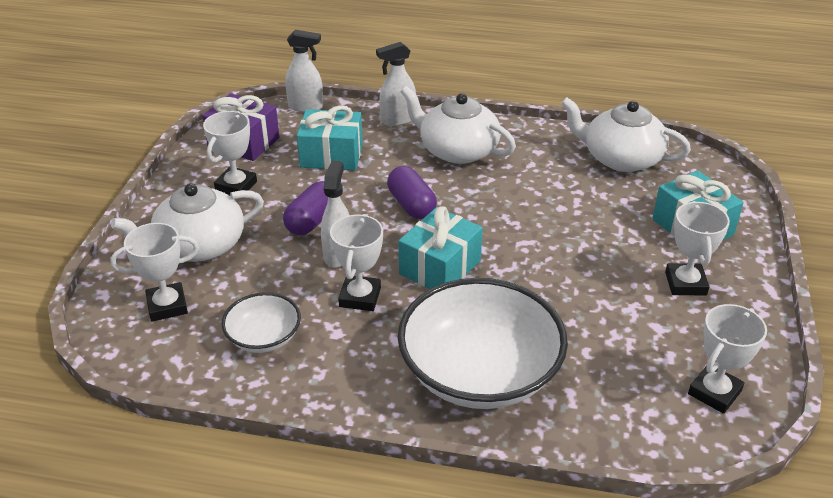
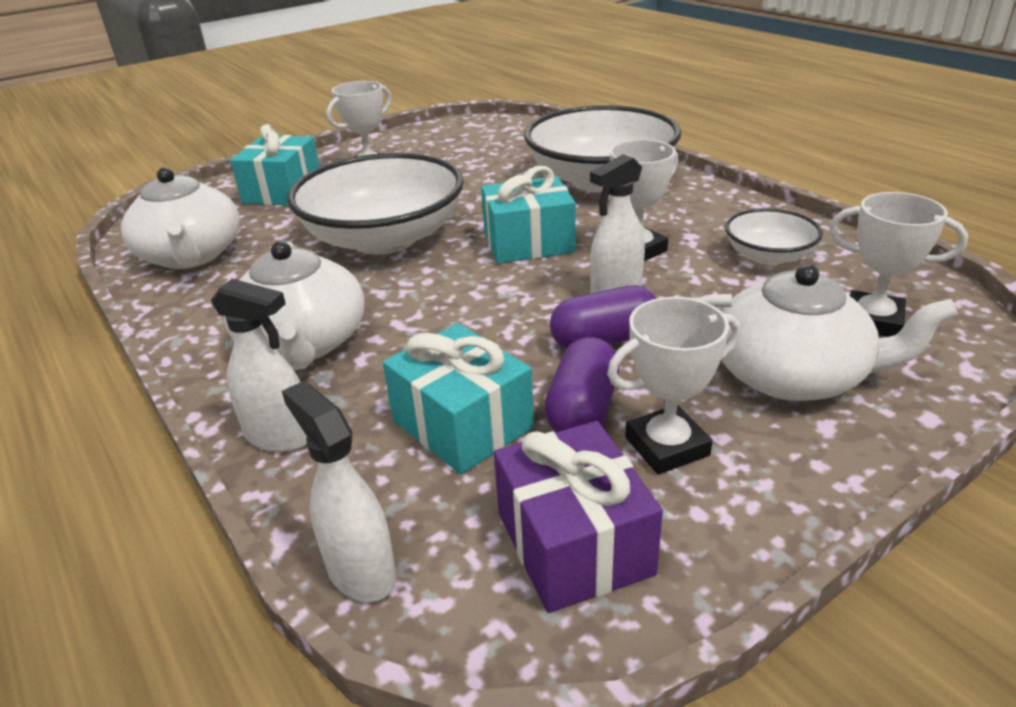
camera: 135 degrees left, 5 degrees down
(411, 205) = (465, 306): purple capsule -> purple capsule (582, 410)
(538, 224) = (384, 238): none -> white bowl
(714, 392) = (470, 132): white trophy -> none

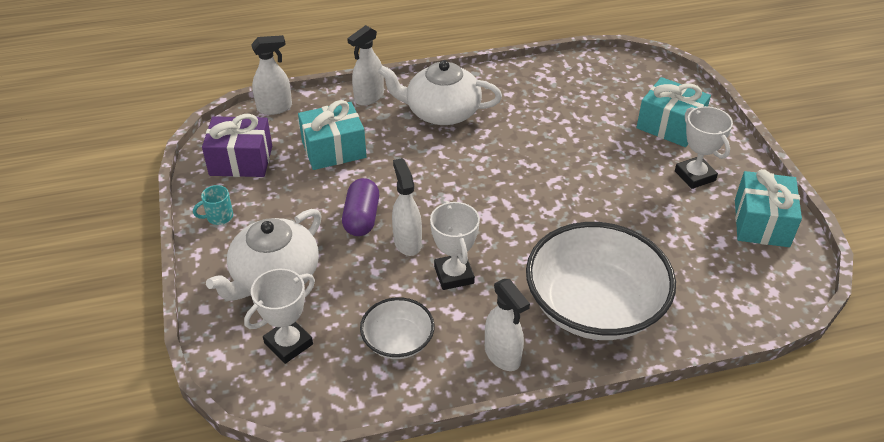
camera: 110 degrees right, 10 degrees up
(191, 255) = (578, 81): white teapot -> none
(384, 238) = (553, 160): white bowl -> none
(528, 243) = (501, 225): turquoise gift -> turquoise gift (761, 223)
(582, 410) = (312, 189): purple capsule -> none
(667, 446) = (266, 206): white trophy -> none
(712, 203) = (502, 355): none -> white spray bottle
(746, 497) = (219, 217): none -> turquoise mug

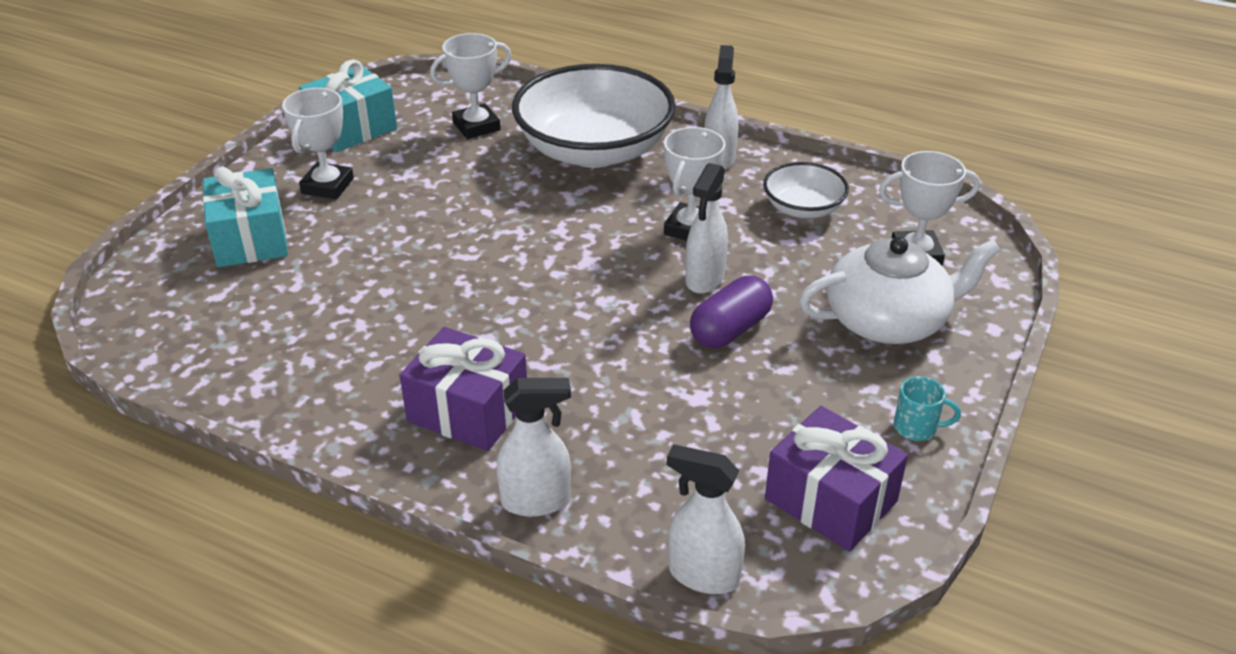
camera: 140 degrees left, 5 degrees down
(334, 149) = (678, 439): turquoise gift -> none
(441, 112) = (468, 411): white teapot -> purple gift
(697, 276) = (476, 126): none -> white trophy

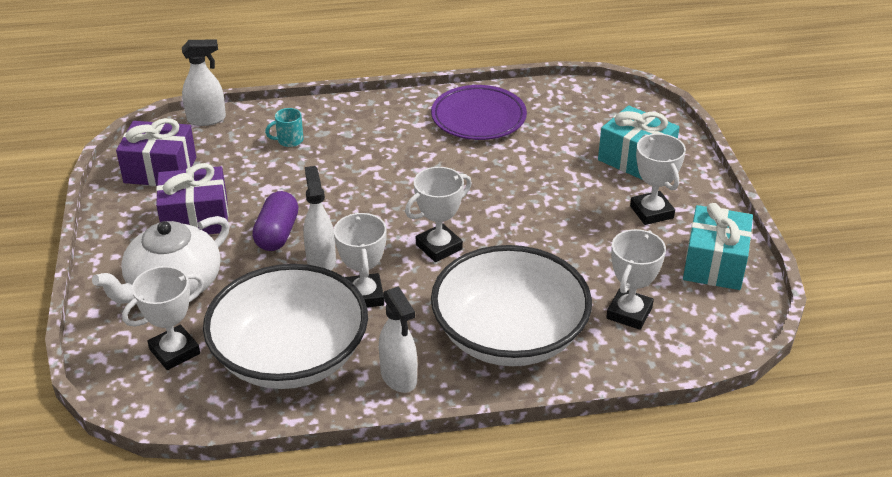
camera: 145 degrees right, 0 degrees up
(328, 375) = (478, 118): none -> purple plate
(468, 411) = (386, 132): purple gift -> purple gift (195, 219)
(536, 501) = (310, 114): white spray bottle -> none
(570, 241) = (439, 247): none -> white trophy
(803, 208) = (290, 356): white bowl -> white bowl, size x2.03
(917, 427) = (126, 224): turquoise mug -> turquoise mug (289, 140)

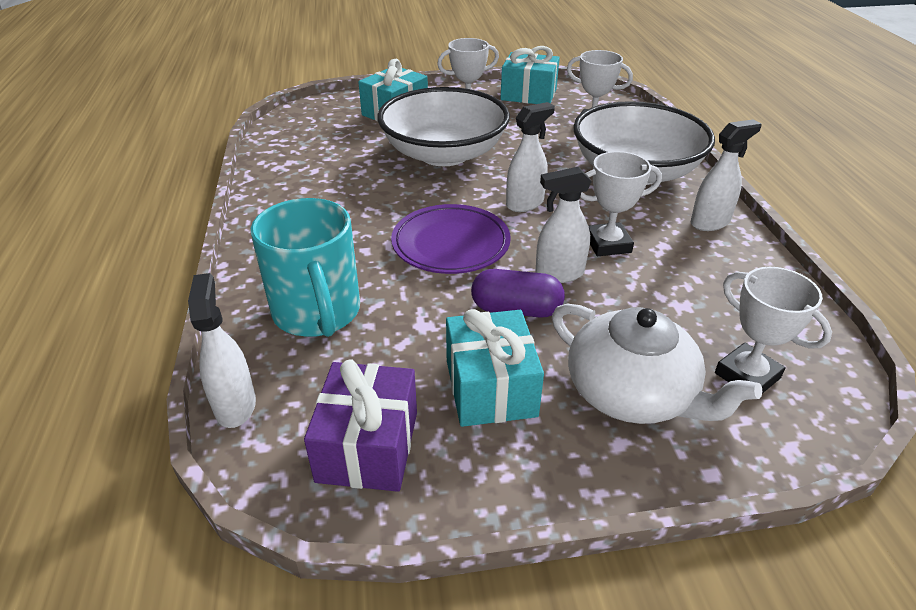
camera: 90 degrees left, 0 degrees up
(195, 219) = (490, 388): purple gift -> turquoise gift
(289, 140) = (317, 313): turquoise mug -> turquoise mug, size x2.49
(290, 356) = (713, 286): white bowl -> white bowl (444, 154)
(439, 247) = (525, 203): white trophy -> white spray bottle
(478, 118) = (308, 181): purple plate -> purple plate (451, 244)

